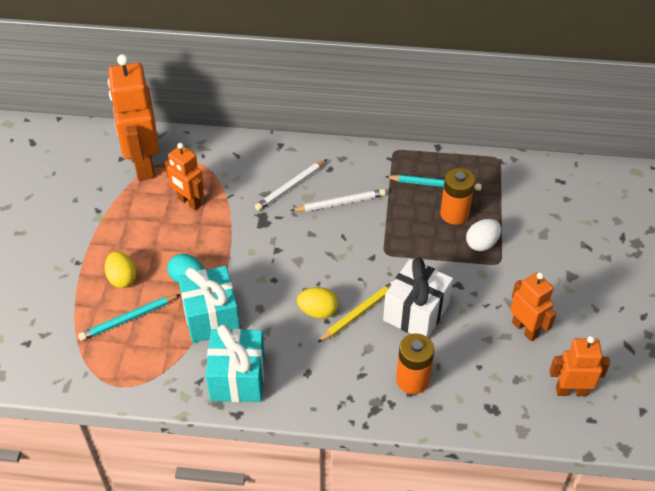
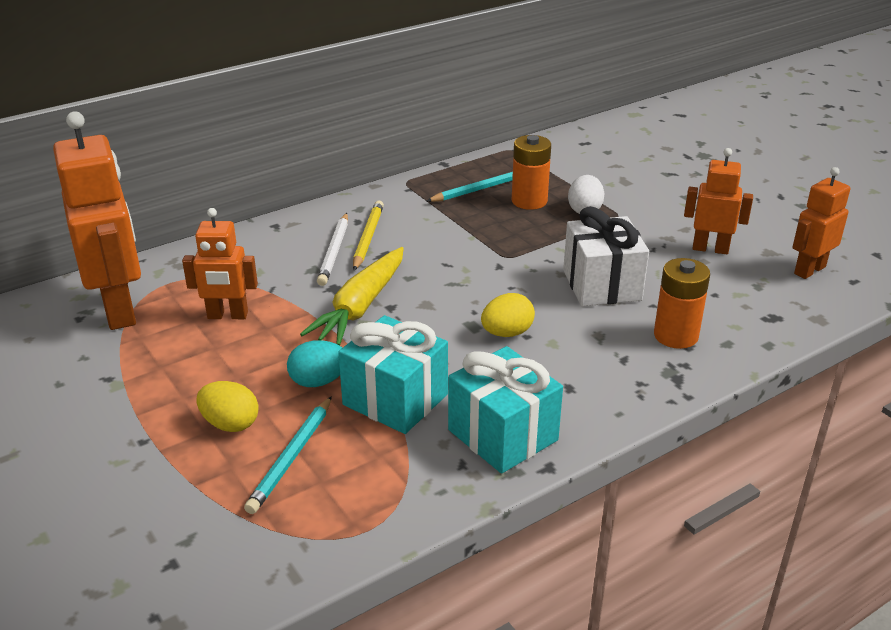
camera: 40 degrees left, 15 degrees down
(144, 164) = (120, 310): orange robot -> orange robot turned 150 degrees counterclockwise
(261, 239) = (360, 307): none -> yellow carrot
(340, 203) = (406, 241): white pencil -> none
(359, 312) = (549, 312): yellow pencil -> yellow pencil (368, 238)

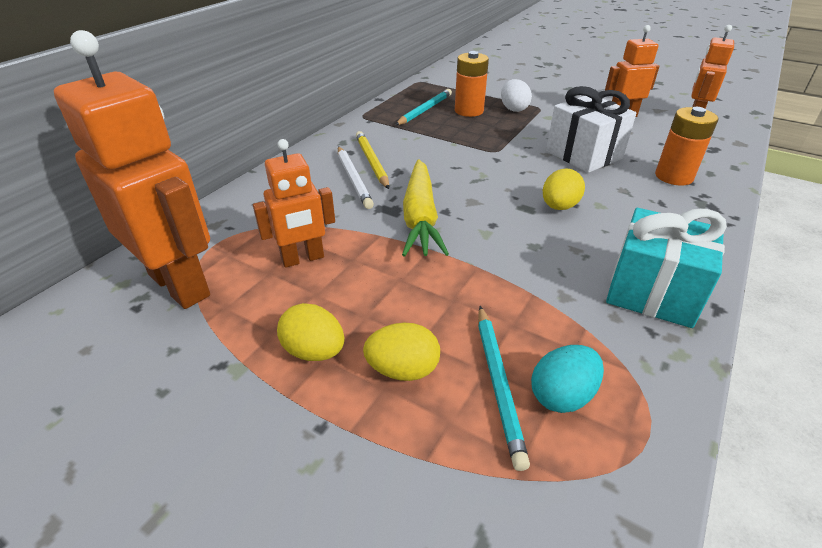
camera: 25 degrees left, 5 degrees up
(178, 390) = (314, 351): none -> yellow egg
(318, 381) = (449, 295): turquoise egg -> turquoise egg (562, 395)
(395, 399) = (533, 290): turquoise gift -> none

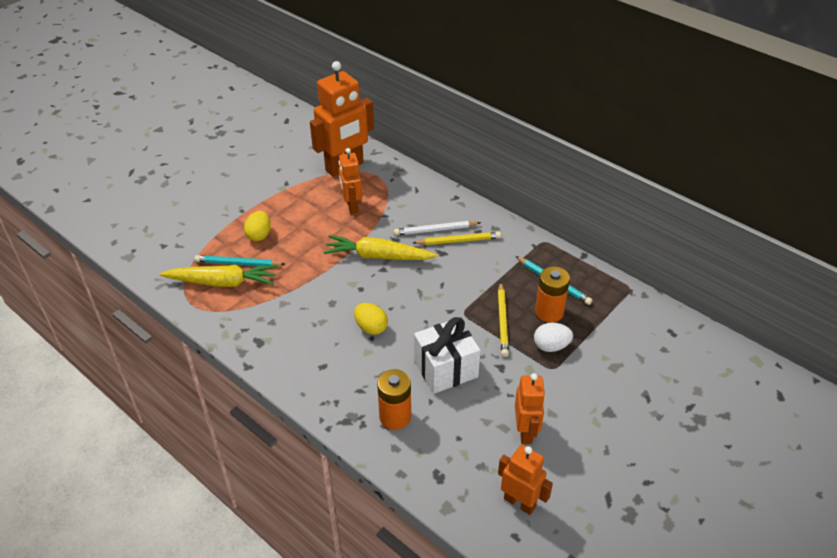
camera: 100 degrees right, 5 degrees up
(314, 351) = (282, 209): yellow egg -> none
(495, 130) = (502, 321): none -> yellow pencil
(562, 395) = (222, 282): turquoise egg -> yellow carrot
(652, 292) = (271, 342): turquoise gift -> none

